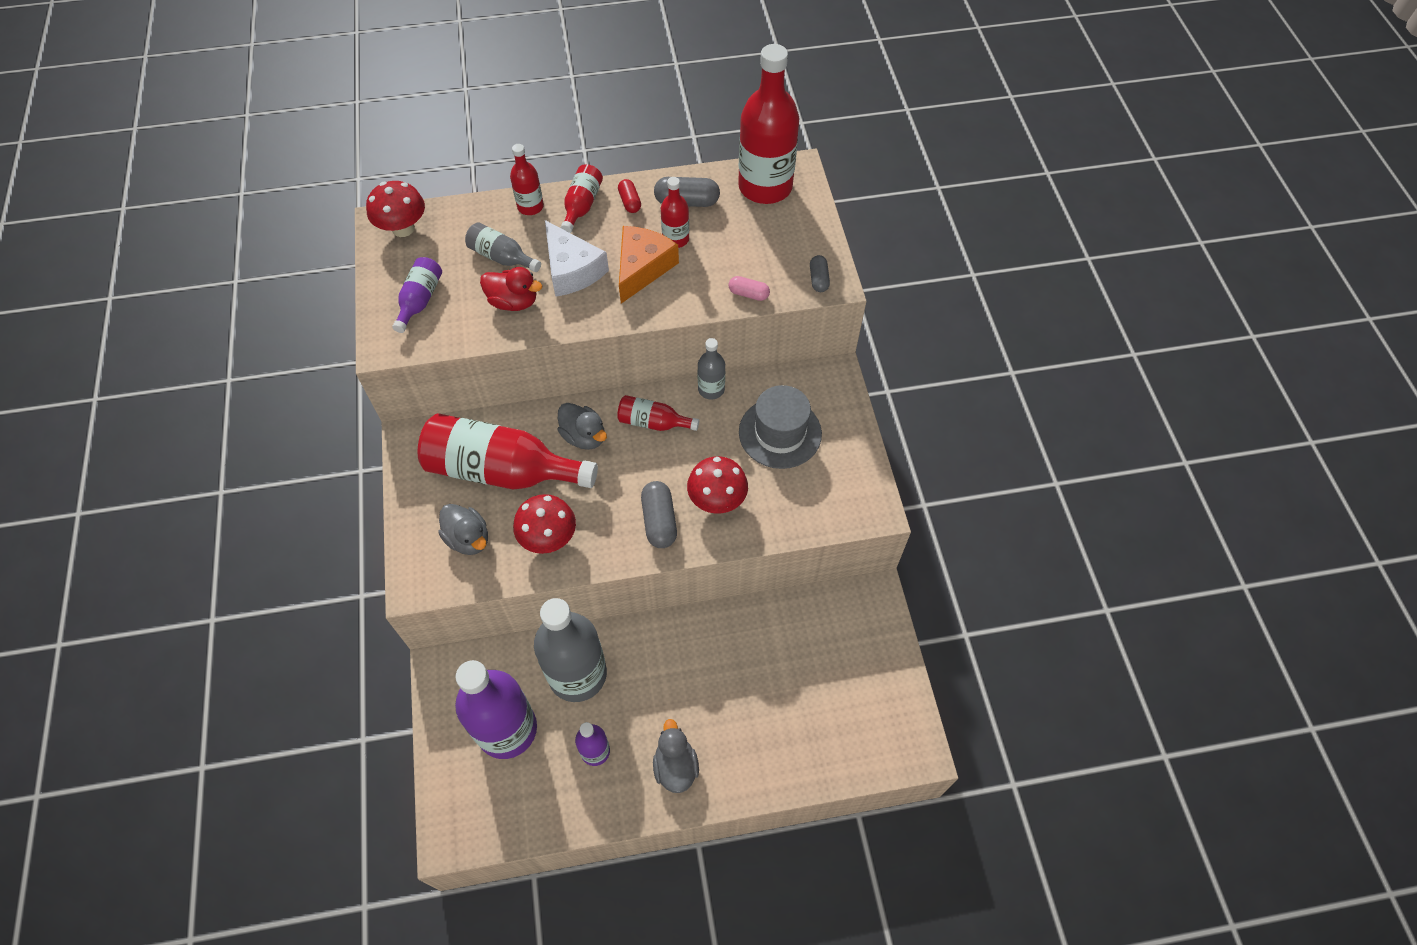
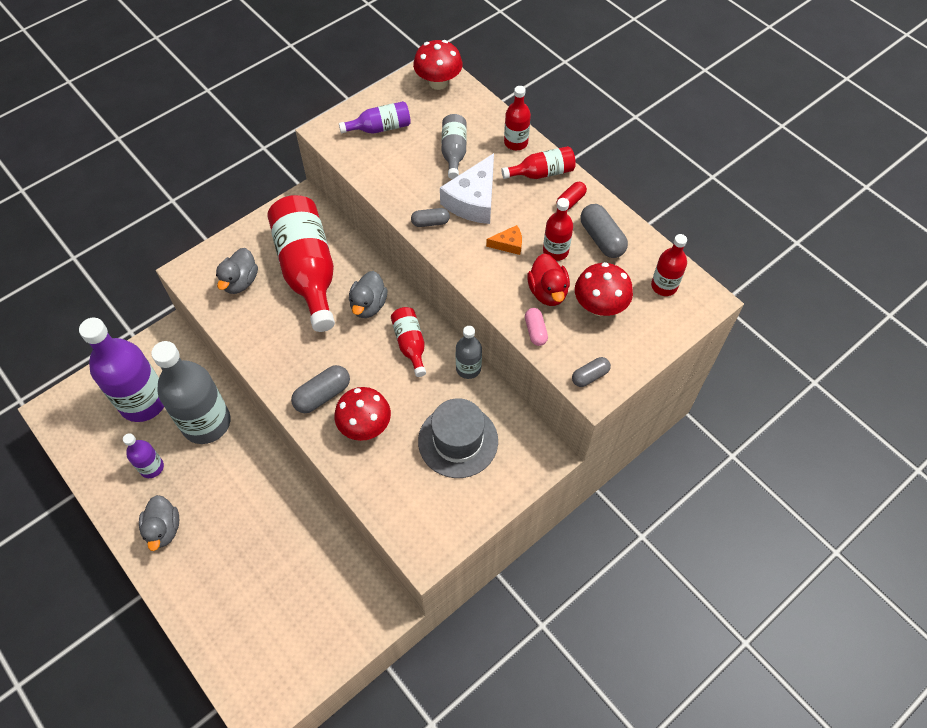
camera: 60 degrees right, 0 degrees up
(513, 302) = (417, 181): red duck -> red duck (548, 292)
(548, 538) = (267, 330): red mushroom -> red mushroom (599, 306)
(571, 314) = (430, 222): none -> grey capsule
(642, 268) = (508, 244): orange cheese -> orange cheese, size x0.49
(675, 766) = (164, 529): grey duck -> grey duck turned 120 degrees clockwise
(765, 187) = (664, 286): red bottle -> red bottle, size x0.48

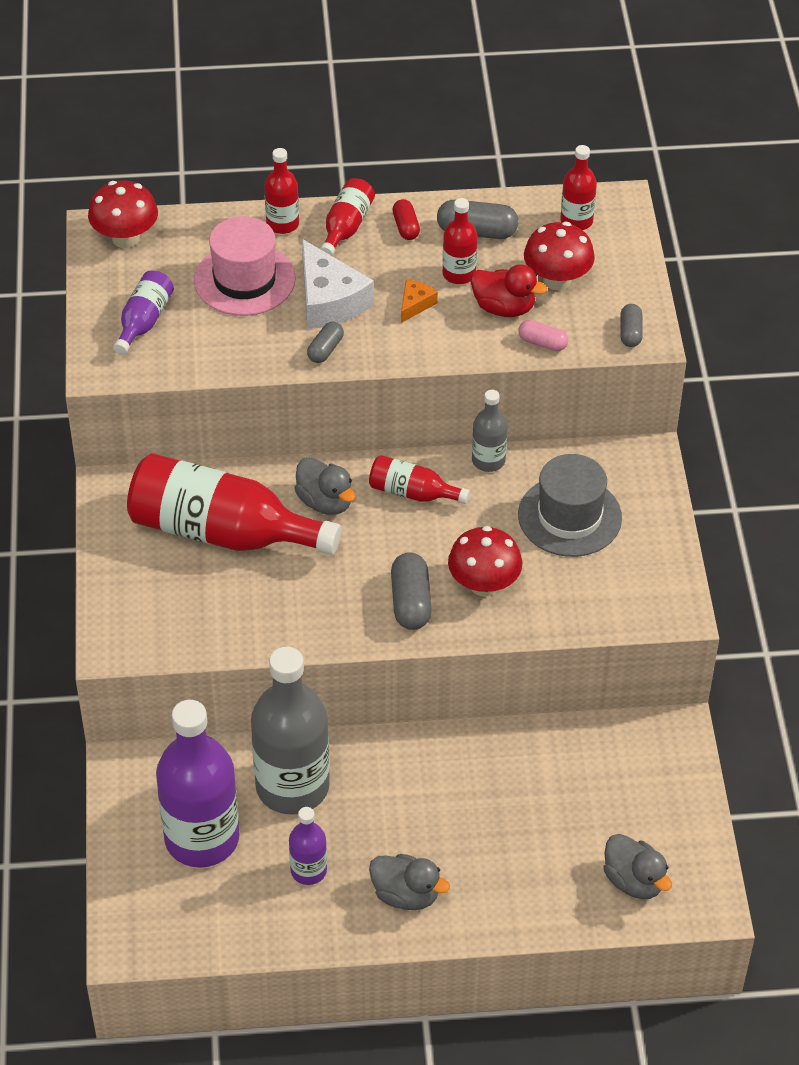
camera: 55 degrees left, 10 degrees down
(240, 282) = (177, 603): grey duck -> grey duck (634, 881)
(454, 152) = (244, 279): grey bottle -> pink hat

